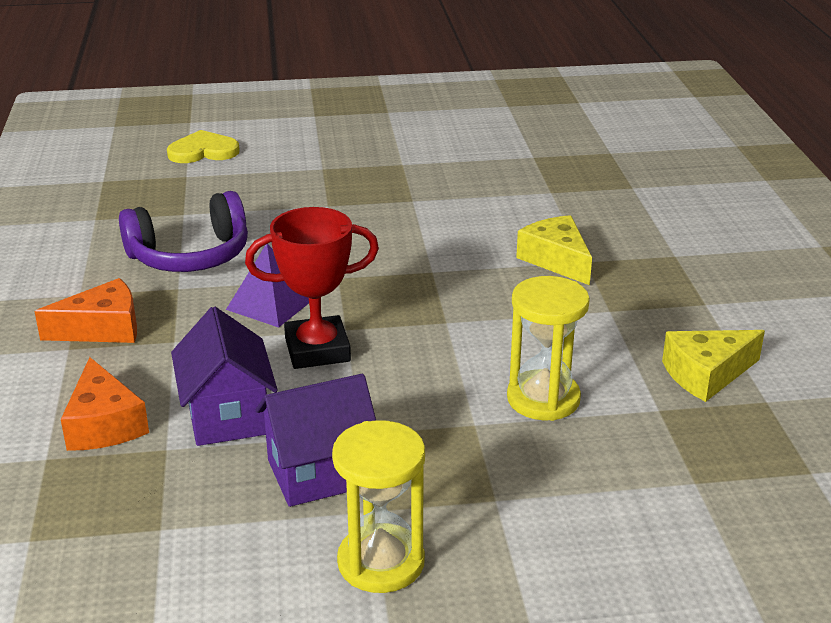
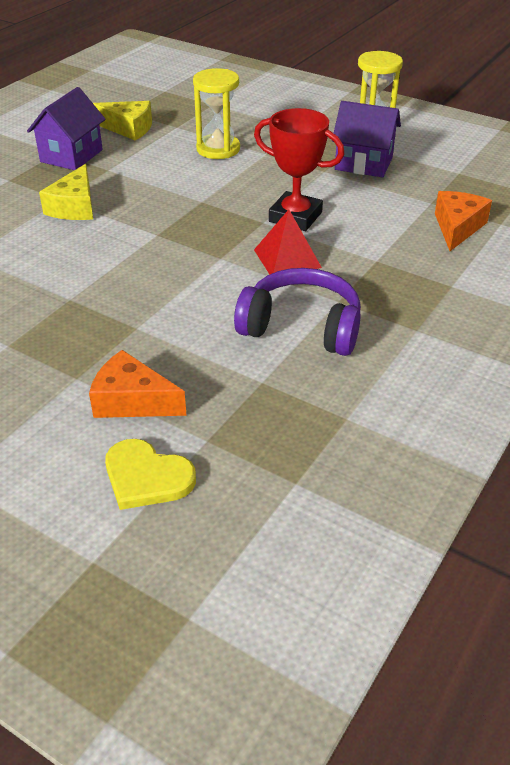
camera: 140 degrees left, 10 degrees up
(103, 329) = (418, 290): orange cheese -> orange cheese (132, 401)
(228, 416) = (384, 204): purple house -> purple house (71, 156)
(271, 303) = (287, 258): purple pyramid -> red pyramid

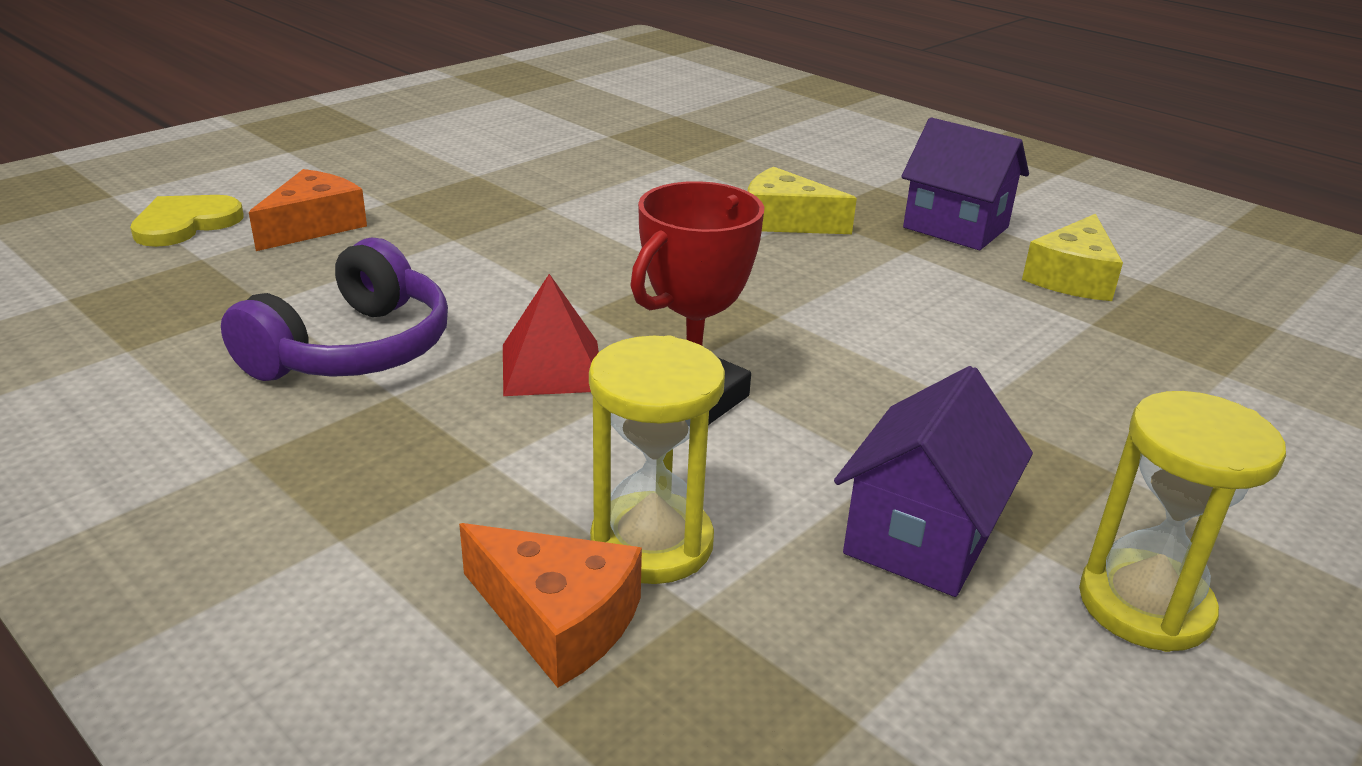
camera: 100 degrees right, 10 degrees down
(218, 149) = (991, 354): yellow hourglass -> yellow hourglass (652, 543)

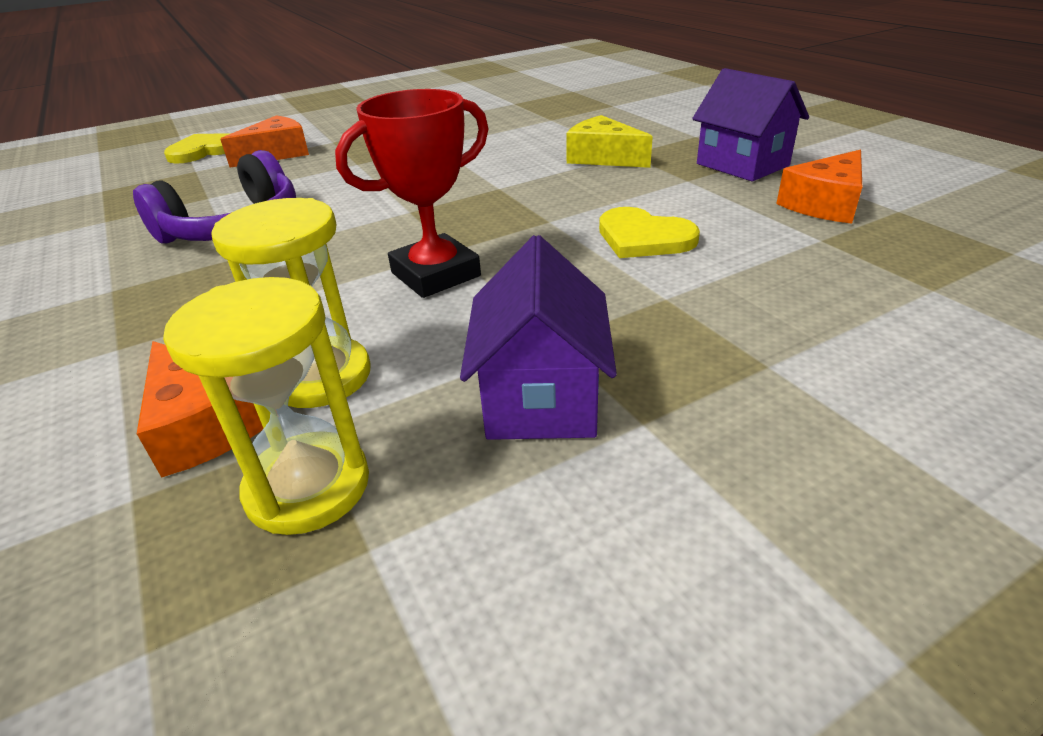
camera: 20 degrees right, 5 degrees up
(552, 367) = (353, 246): red pyramid -> none
(904, 332) = (643, 238): none -> yellow heart
(920, 537) = (540, 398): purple house -> purple house turned 45 degrees counterclockwise
(1072, 277) = (825, 204): yellow cheese -> orange cheese
(1145, 605) = (716, 487): yellow hourglass -> yellow hourglass (308, 486)

